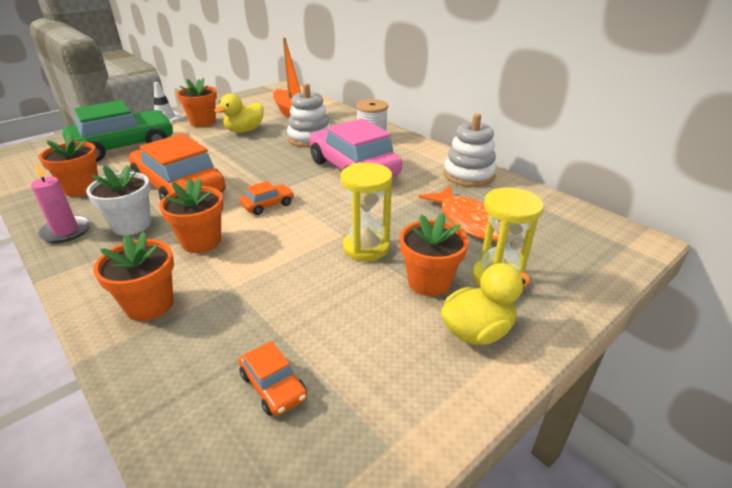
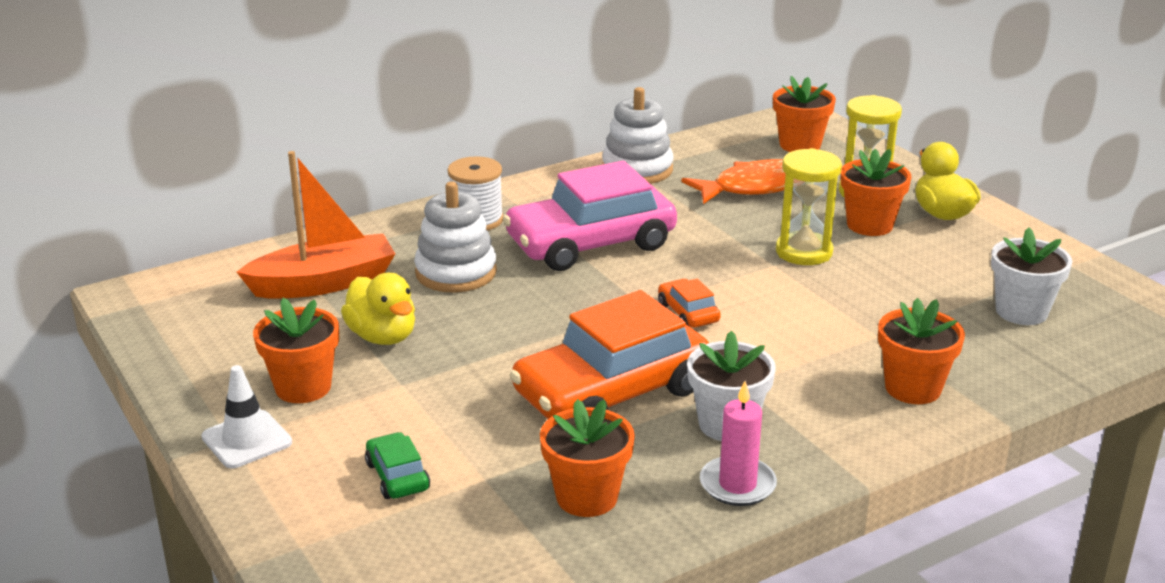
camera: 80 degrees left, 5 degrees down
(124, 146) = (397, 476): green car -> green car, size x0.43
(201, 241) = (780, 362): orange flower pot -> orange flower pot (800, 145)
(273, 386) = (1021, 311): orange car -> white flower pot

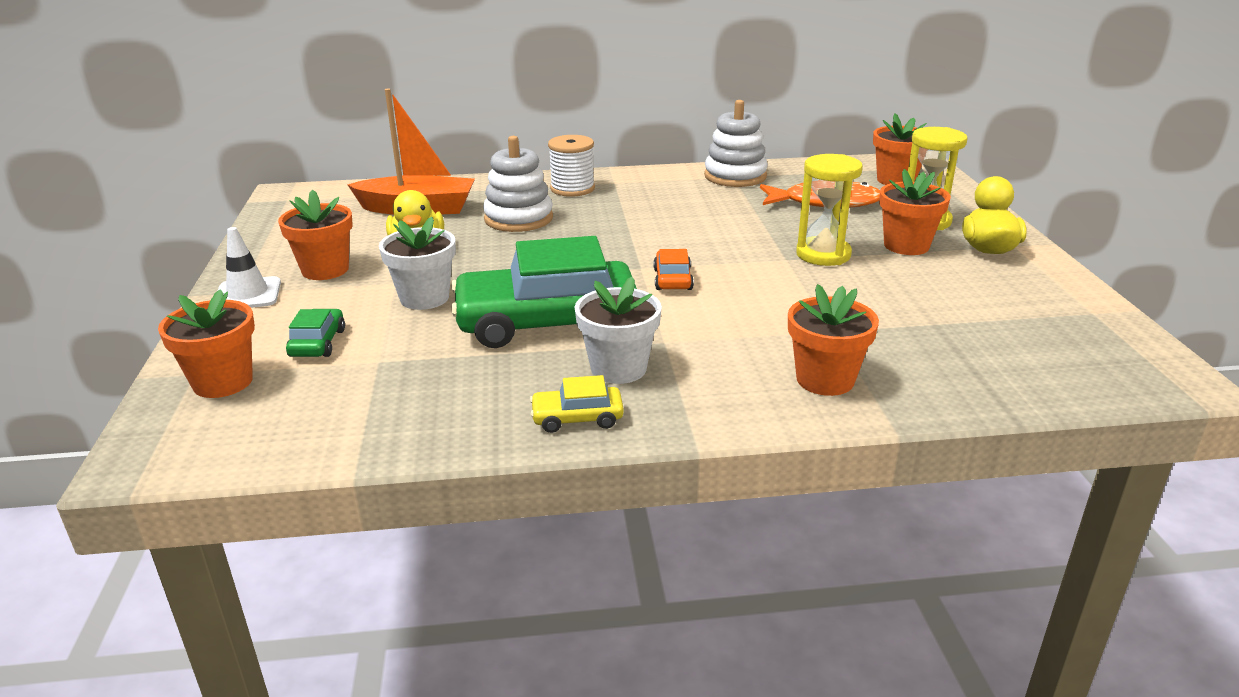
camera: 25 degrees right, 0 degrees up
(587, 497) = (440, 394): orange flower pot -> orange flower pot (223, 382)
(590, 243) = (643, 218): pink car -> none
(612, 392) = (547, 322): orange car -> green car
(737, 485) = (577, 418): pink candle -> yellow car
(1021, 311) = (1001, 340): white flower pot -> white flower pot (424, 298)

